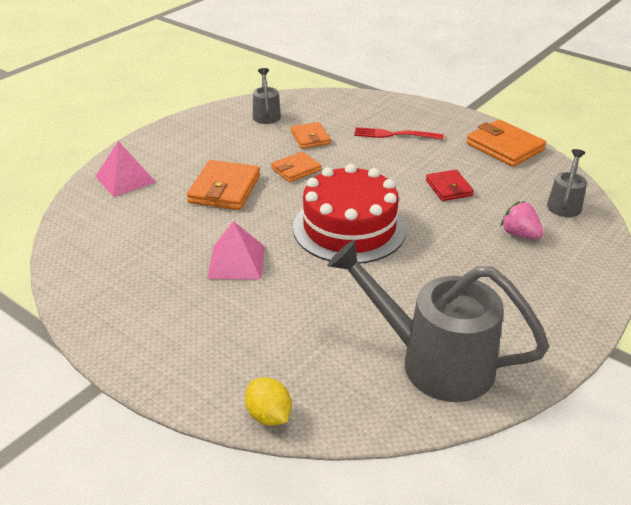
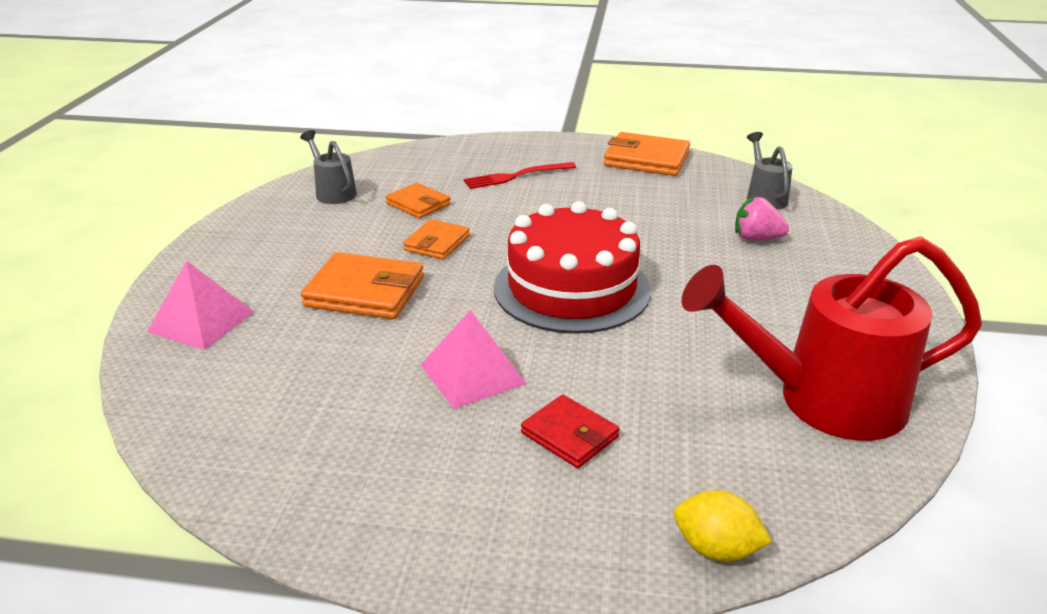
camera: 30 degrees left, 5 degrees down
(224, 189) = (365, 292): orange wallet -> orange wallet turned 60 degrees counterclockwise
(434, 361) = (823, 400): grey watering can -> red watering can
(449, 188) = (635, 214): red wallet -> red wallet (570, 435)

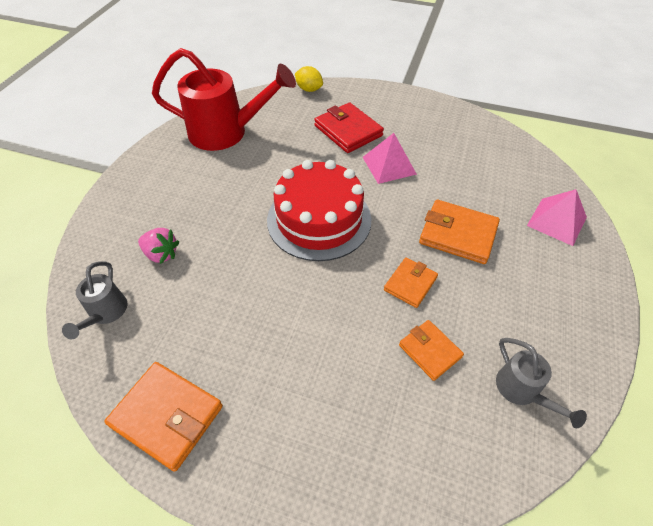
camera: 170 degrees left, 20 degrees up
(516, 176) = (326, 397): red fork -> none
(570, 435) = (348, 131): red wallet -> red wallet, size x1.62

